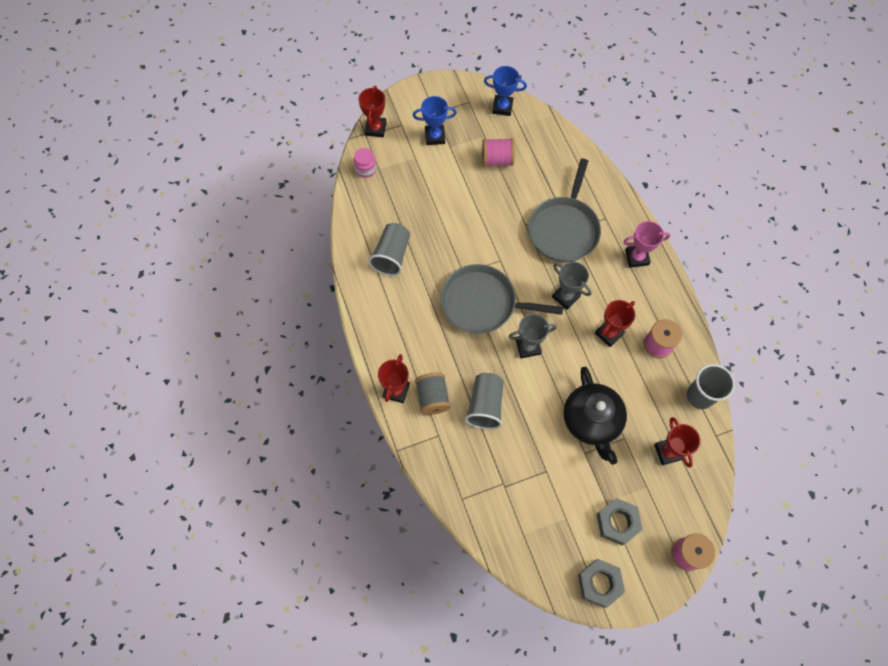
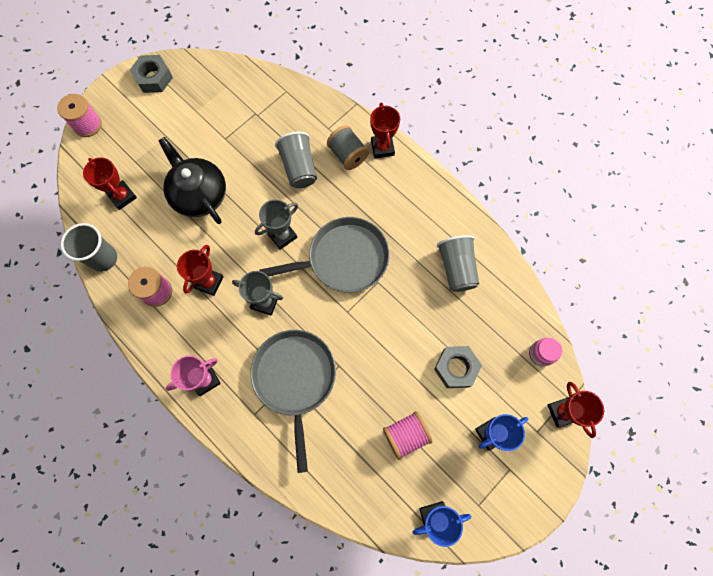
camera: 155 degrees right, 5 degrees up
(617, 522) = (152, 124): grey nut -> grey nut (456, 368)

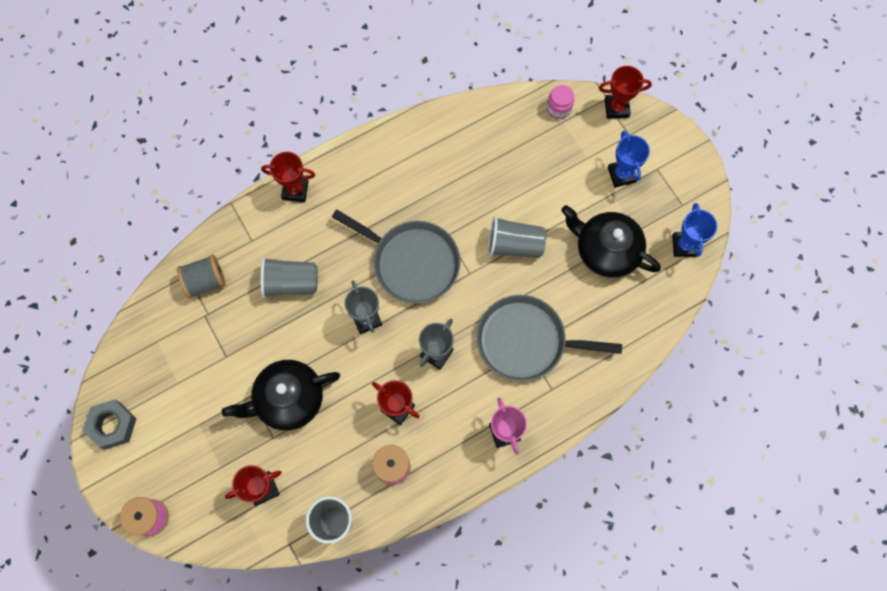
camera: 75 degrees left, 0 degrees up
(344, 259) = (411, 262): grey pan -> grey pan turned 120 degrees clockwise
(348, 155) = (292, 228): grey spool -> grey spool (205, 281)
(405, 435) = (606, 250): pink spool -> black teapot
(456, 268) = (453, 156): grey cup -> grey cup (514, 245)
(456, 368) = (553, 187): grey nut -> none

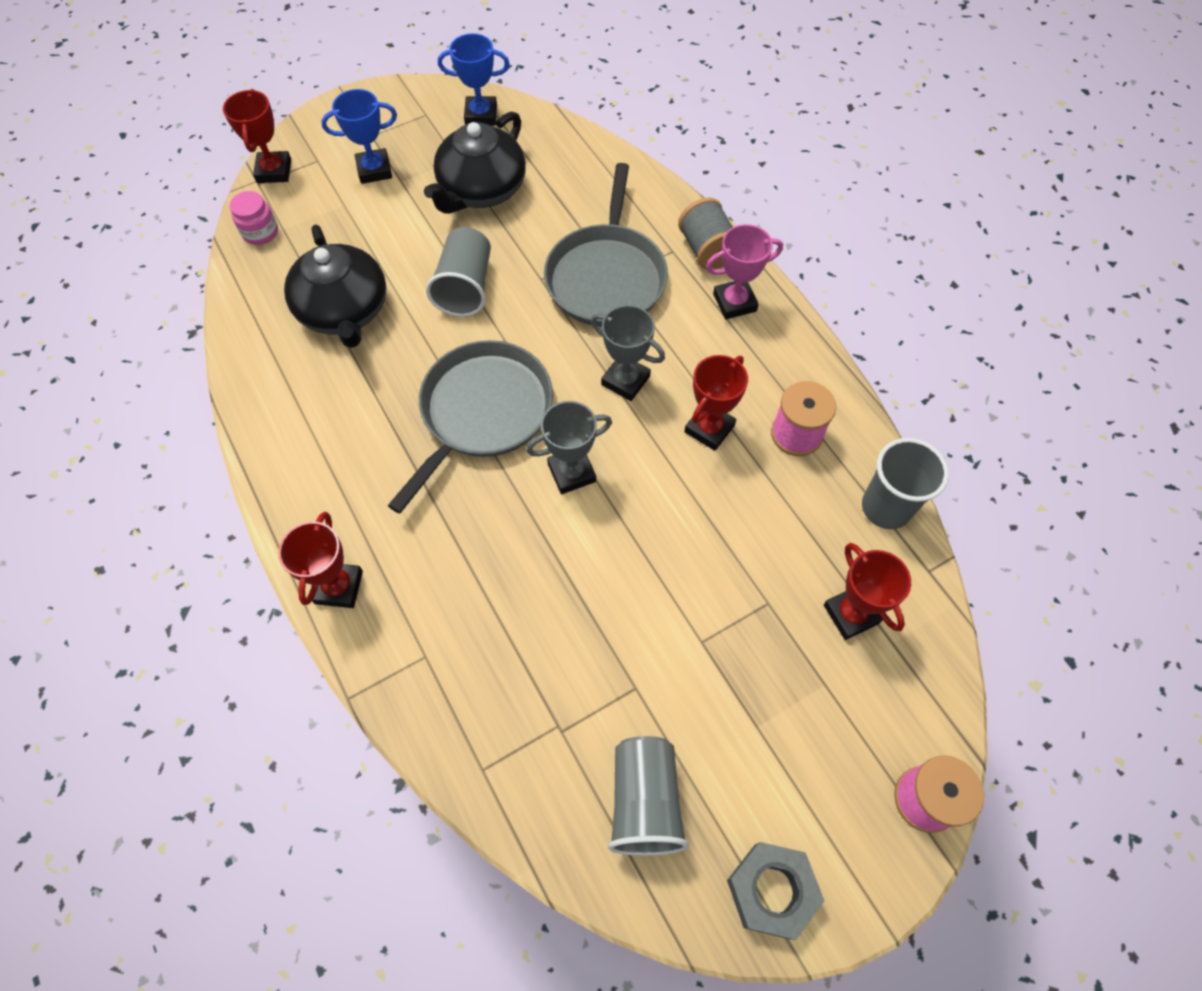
camera: 90 degrees left, 10 degrees down
(205, 281) = (496, 734): grey spool -> grey spool (707, 250)
(288, 399) = (704, 582): black teapot -> black teapot (344, 311)
(291, 283) = (507, 587): grey cup -> grey cup (644, 801)

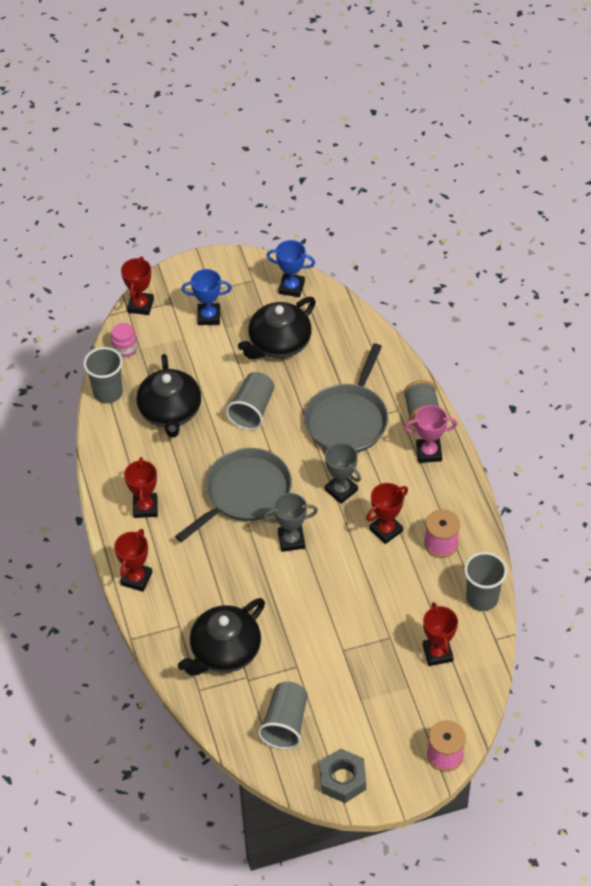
camera: 15 degrees right, 10 degrees down
(245, 299) = (108, 393): none -> grey cup
(332, 464) = (145, 507): none -> red trophy
(510, 686) = (224, 651): none -> black teapot

